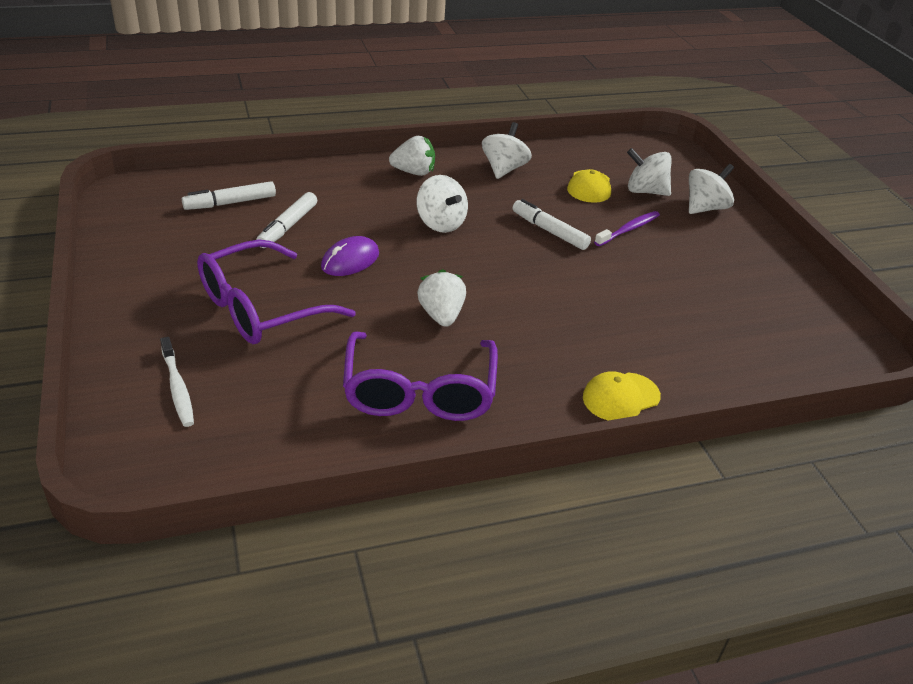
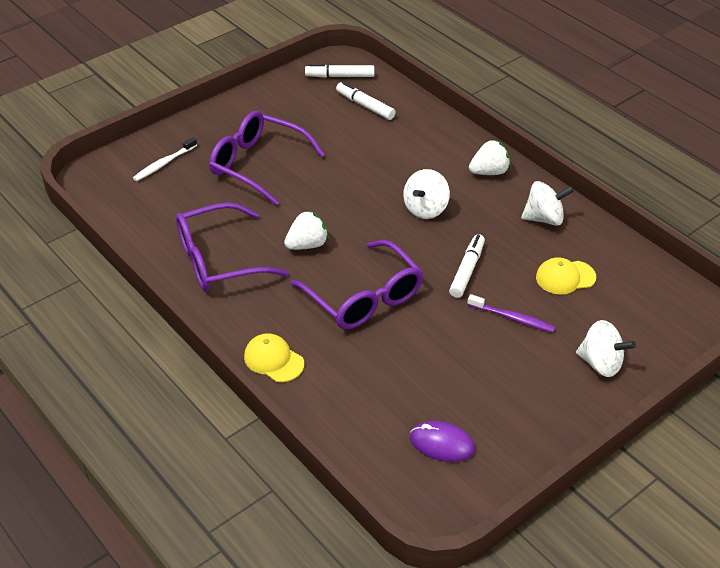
camera: 70 degrees right, 5 degrees up
(288, 227) = (358, 140): white marker -> white marker (340, 76)
(350, 260) = (340, 182): purple mouse -> purple mouse (442, 444)
(414, 172) = (489, 172): white strawberry -> white strawberry turned 90 degrees counterclockwise
(554, 303) = (364, 298): none -> purple glasses
(645, 191) = (593, 316): white spinning top -> none

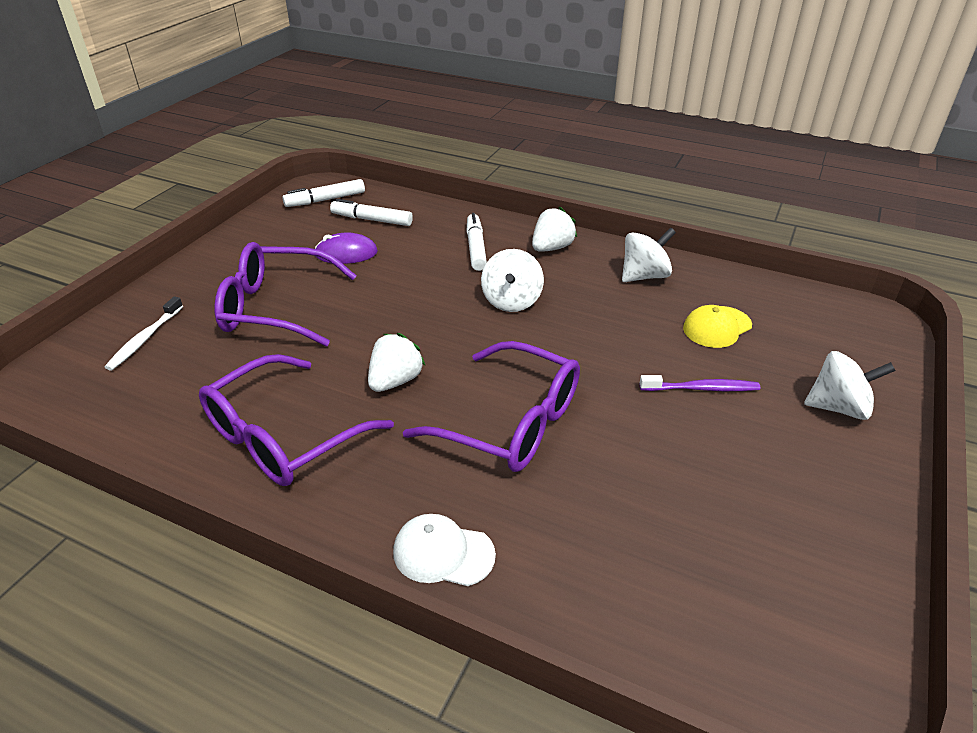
camera: 25 degrees left, 5 degrees down
(273, 360) = (443, 553): yellow cap -> white cap
(442, 444) = (757, 588): purple mouse -> purple mouse (346, 253)
(467, 270) = (608, 352): white marker -> white marker (476, 248)

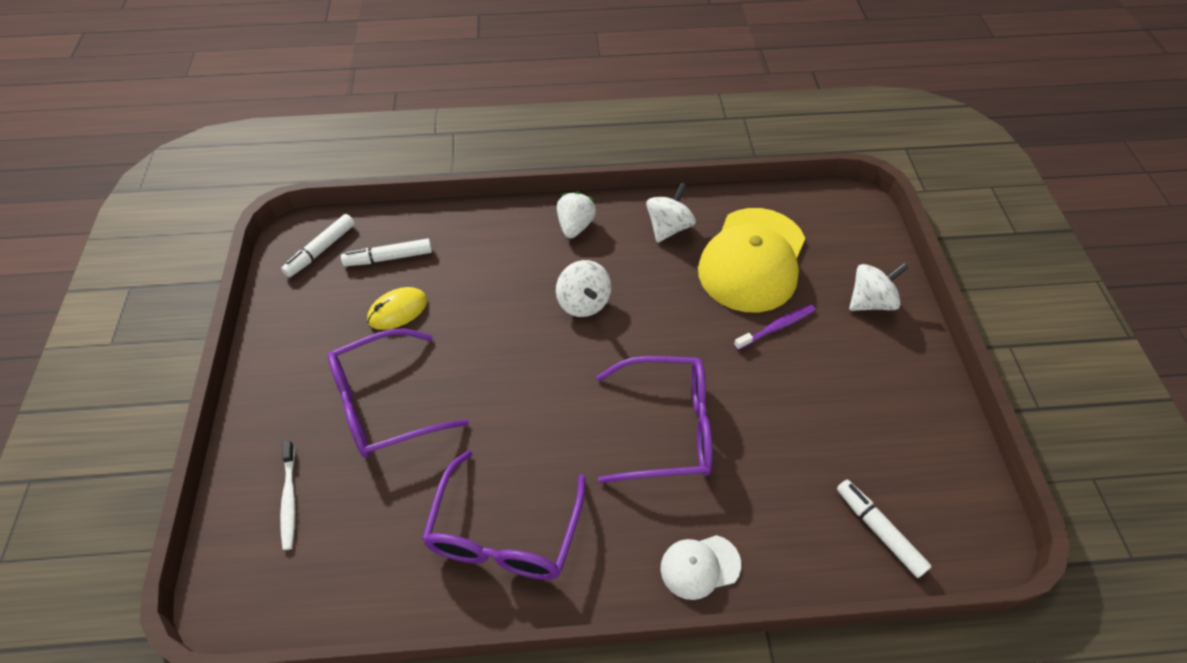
camera: 30 degrees left, 15 degrees up
(346, 253) = (397, 310): purple mouse -> yellow mouse
(395, 381) = (551, 432): white strawberry -> none
(476, 248) = (510, 253): white marker -> white marker (879, 530)
(717, 327) = (752, 260): yellow cap -> yellow cap, size x2.15

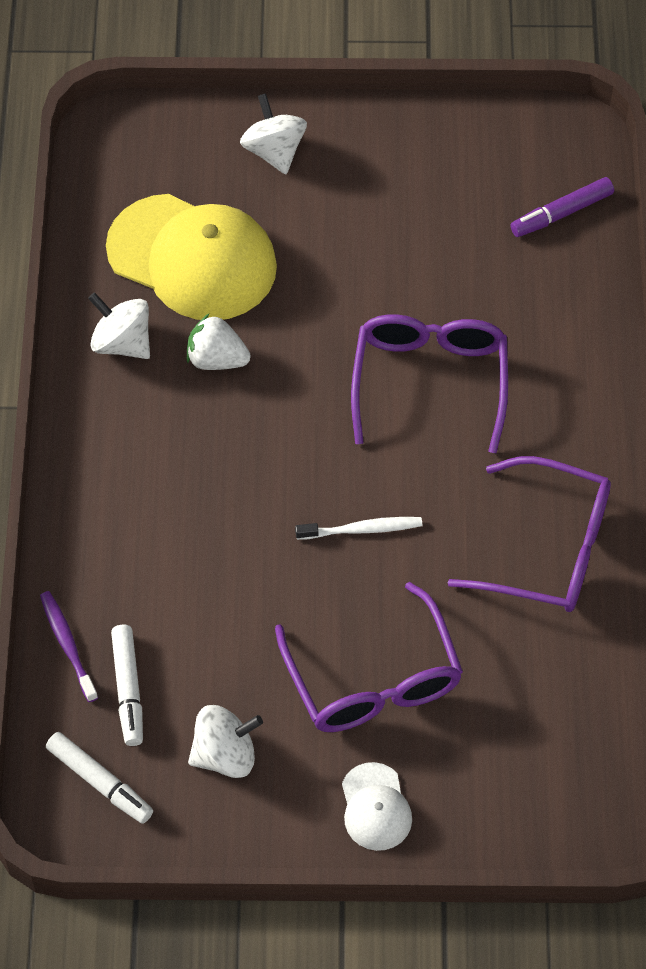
camera: 85 degrees left, 5 degrees up
(289, 499) = (496, 774): white toothbrush -> white toothbrush (362, 529)
(397, 310) = (226, 672): yellow mouse -> none
(575, 226) = (102, 453): white strawberry -> white strawberry (216, 359)
(583, 302) = (238, 452): white spinning top -> white spinning top (225, 755)
(699, 566) = (592, 373): white cap -> white cap (375, 807)
(776, 327) = (301, 252): purple toothbrush -> purple toothbrush (67, 645)
(879, 530) = (561, 213): white marker -> purple marker

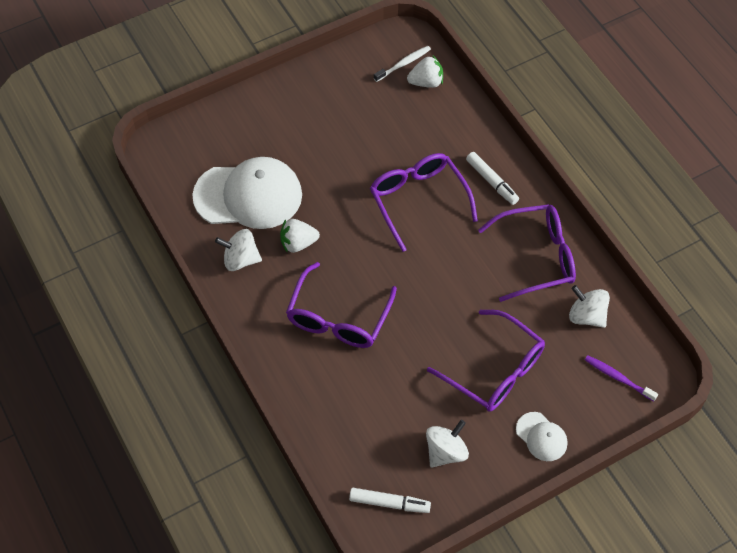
camera: 30 degrees left, 0 degrees up
(67, 645) = (321, 438): purple toothbrush -> purple toothbrush (618, 378)
(128, 689) = (370, 444): white marker -> white marker (492, 181)
(192, 258) = (248, 196): yellow cap -> white cap
(201, 492) = (338, 318): none -> purple glasses
(274, 151) = (254, 118): white spinning top -> white spinning top (586, 316)
(362, 529) = (436, 295): white toothbrush -> white toothbrush (403, 64)
(561, 213) = (426, 82): purple marker -> white strawberry

